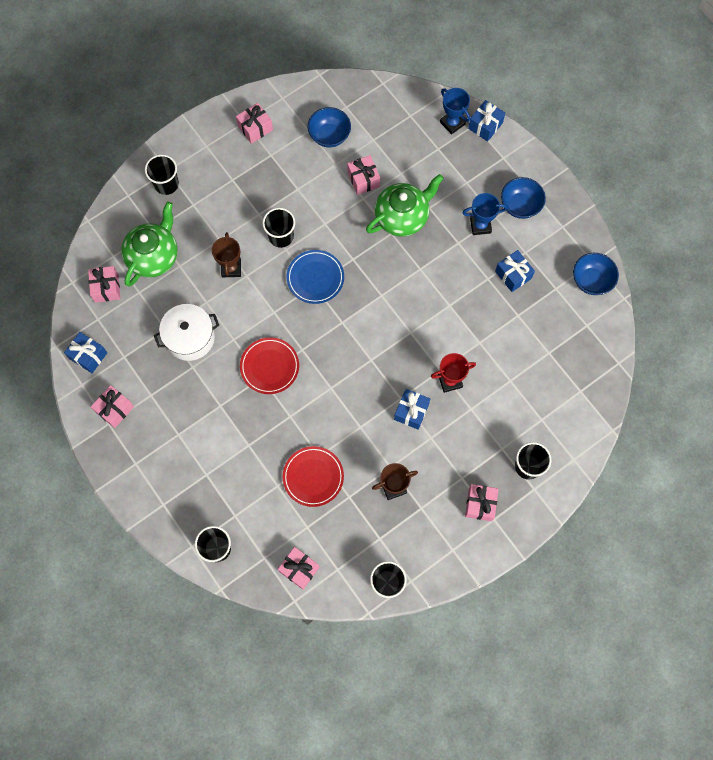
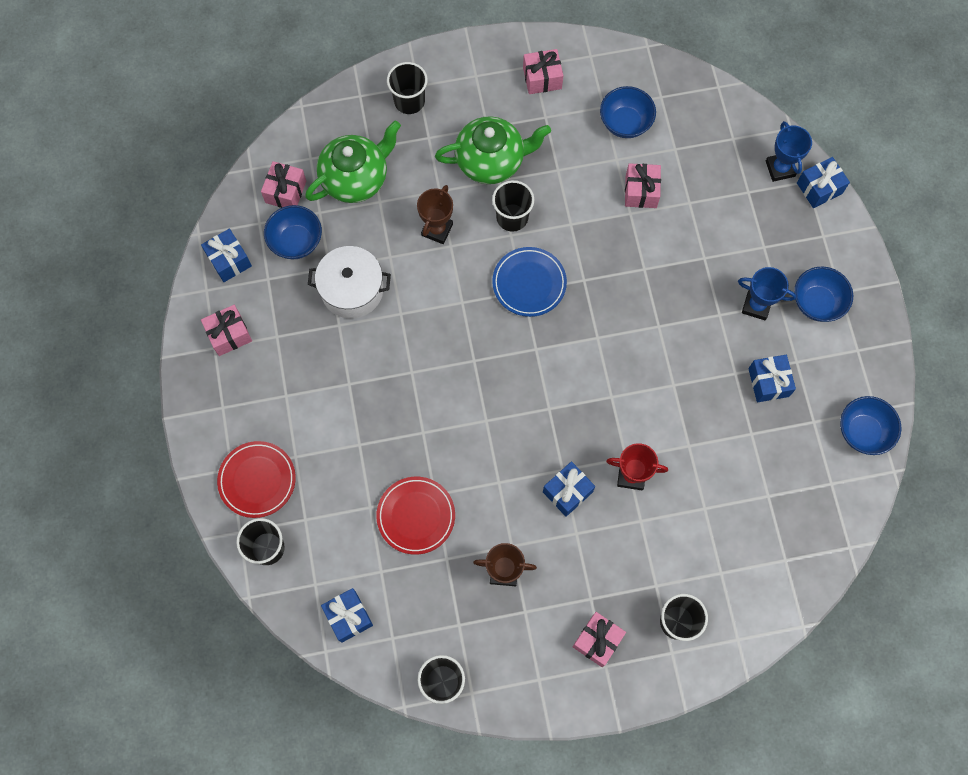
camera: 25 degrees right, 0 degrees up
(132, 320) = (296, 241): none -> blue bowl
(269, 367) = (427, 364): red plate -> red plate (257, 480)
(299, 569) = (348, 617): pink gift -> blue gift
(402, 217) = (666, 255): green teapot -> green teapot (491, 161)

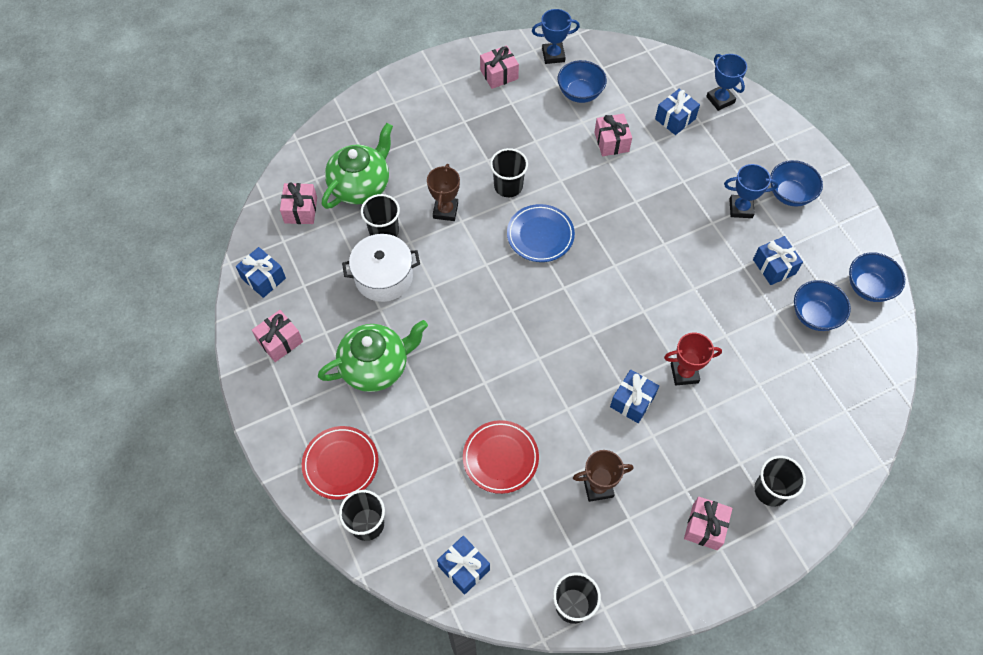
camera: 15 degrees left, 10 degrees down
(296, 241) = (321, 248): blue bowl -> blue bowl (814, 315)
(409, 101) = (390, 115): black cup -> black cup (384, 232)
(491, 161) = (476, 146): green teapot -> green teapot (376, 366)
(610, 68) = (553, 55): none -> blue trophy
(819, 188) = (757, 107): blue gift -> blue gift (675, 119)

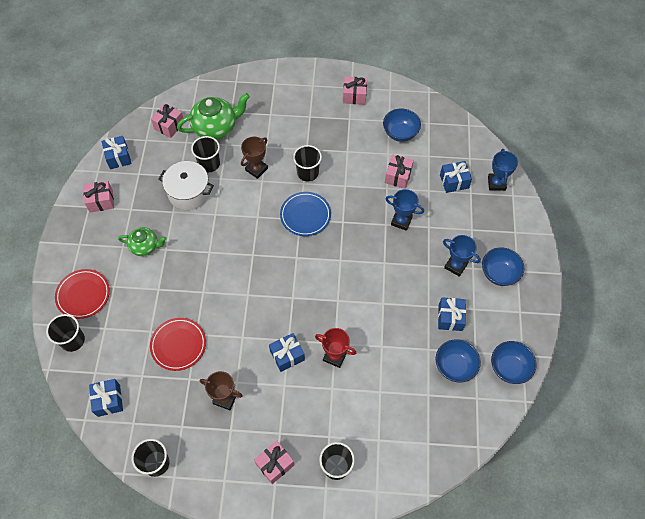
camera: 30 degrees right, 0 degrees up
(376, 366) = (145, 246): green teapot -> green teapot, size x0.60
(553, 55) = (400, 99): blue trophy -> blue trophy (401, 221)

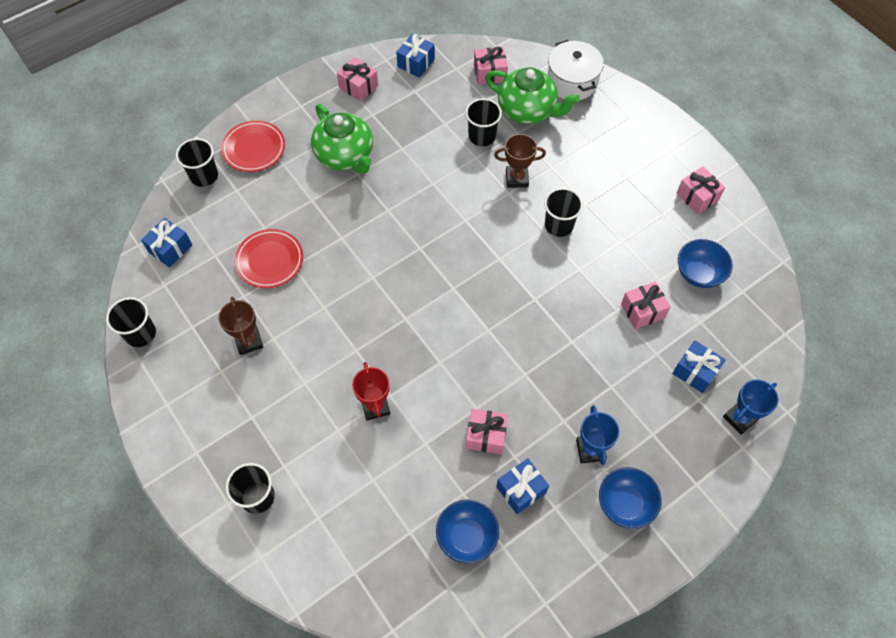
camera: 50 degrees right, 0 degrees up
(145, 246) = (345, 155): green teapot -> green teapot, size x1.65
(189, 192) = (434, 145): white pot -> white pot (572, 82)
(275, 464) = (216, 437): pink gift -> pink gift (486, 436)
(287, 355) = (338, 361): blue gift -> none
(305, 215) = (508, 260): blue plate -> none
(401, 221) = (591, 354): blue trophy -> none
(509, 368) = (516, 599): blue bowl -> none

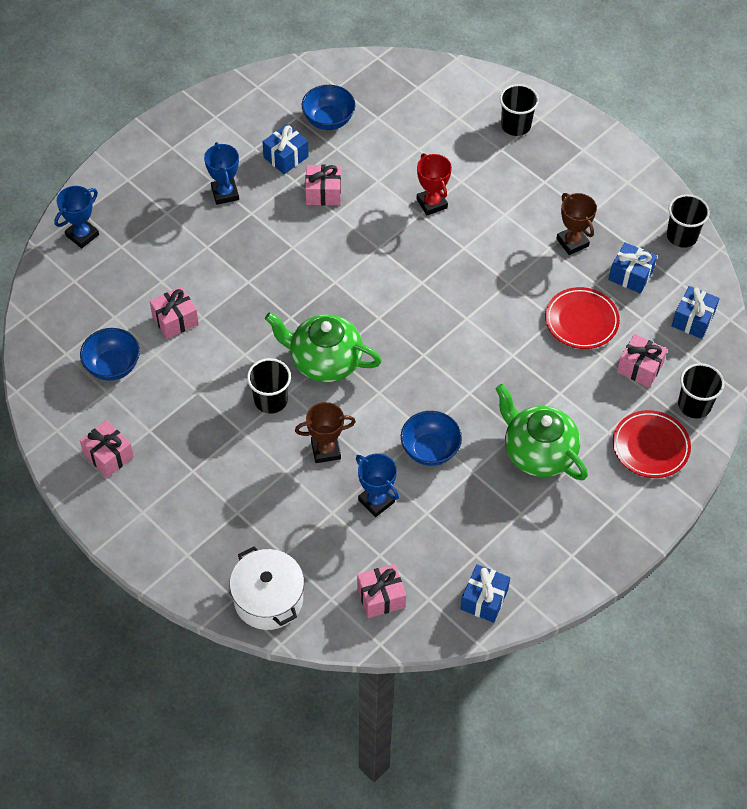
camera: 170 degrees right, 5 degrees down
(358, 86) = (550, 551): pink gift -> pink gift (639, 368)
(482, 136) = (376, 501): black cup -> blue trophy
(527, 110) = (323, 546): green teapot -> green teapot (324, 361)
(625, 504) = (192, 158): blue bowl -> blue bowl (430, 450)
(695, 371) = (123, 270): blue gift -> blue gift (630, 275)

